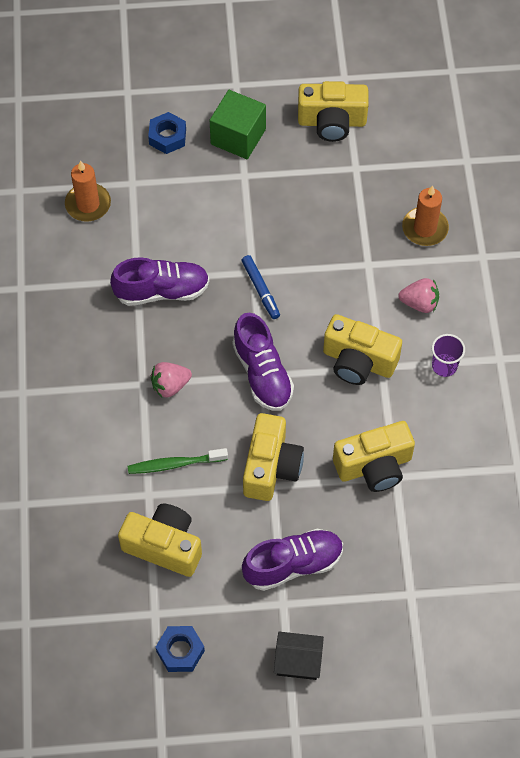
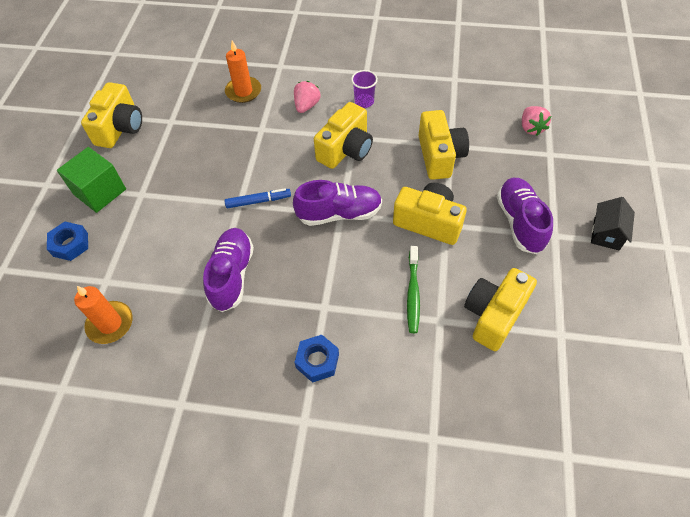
camera: 75 degrees left, 5 degrees down
(170, 385) = (332, 284): pink strawberry -> pink strawberry (531, 128)
(180, 651) = (597, 319): blue nut -> blue nut (317, 361)

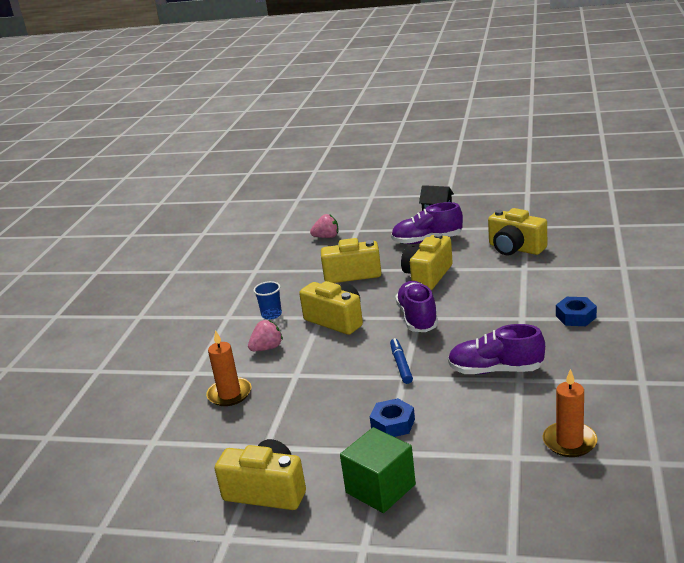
camera: 85 degrees left, 30 degrees down
(70, 244) = (466, 498): blue nut -> blue nut (393, 424)
(306, 106) = (267, 348): pink strawberry -> pink strawberry turned 120 degrees clockwise
(364, 102) = (271, 315): purple cup -> blue cup
(413, 293) = (501, 279): green toothbrush -> none

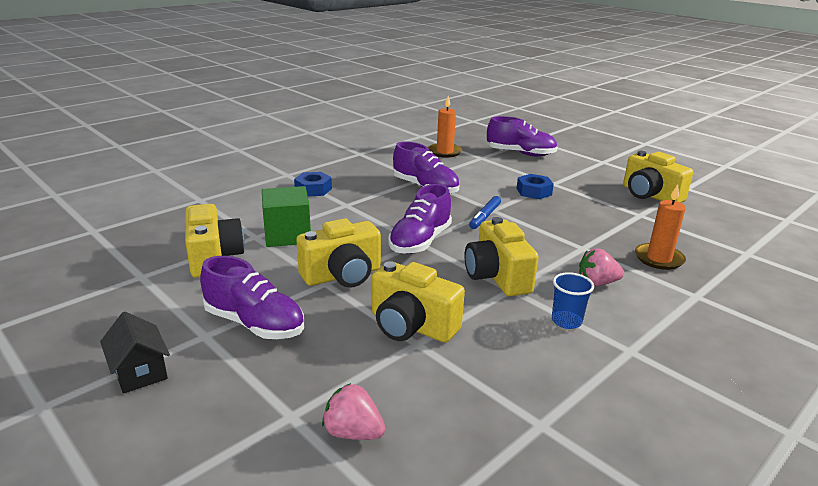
camera: 150 degrees left, 0 degrees up
(380, 488) = (573, 173): green cube -> green cube (287, 235)
(483, 498) = (520, 153): none -> purple shoe

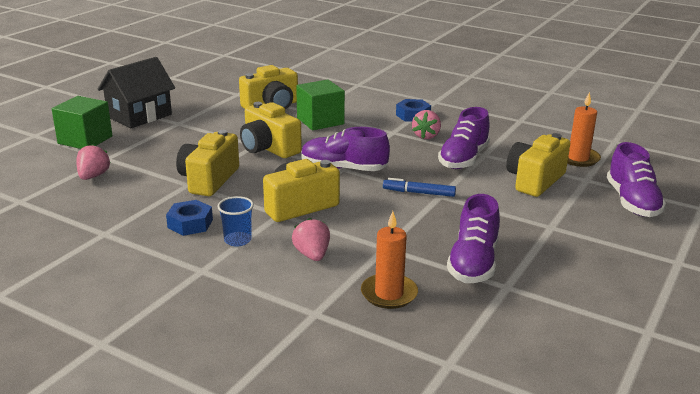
camera: 75 degrees right, 0 degrees up
(140, 372) = (139, 116): black house -> black house, size x1.69
(195, 441) = (85, 140): none -> green cube
(254, 324) = (194, 133): purple shoe -> purple shoe (473, 263)
(367, 193) = (426, 136): none -> pink strawberry
(534, 191) = (512, 215): blue nut -> blue nut (190, 224)
(650, 195) = (583, 297): yellow camera -> yellow camera (534, 180)

